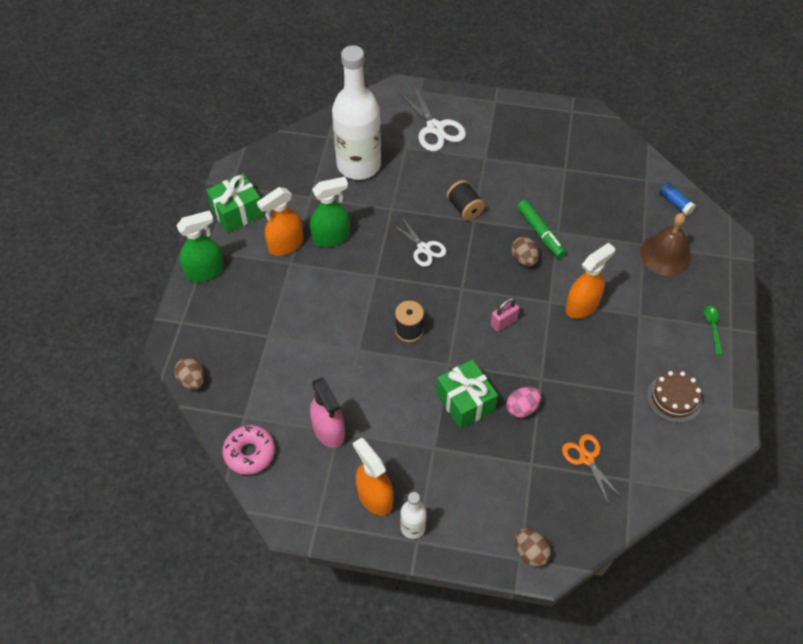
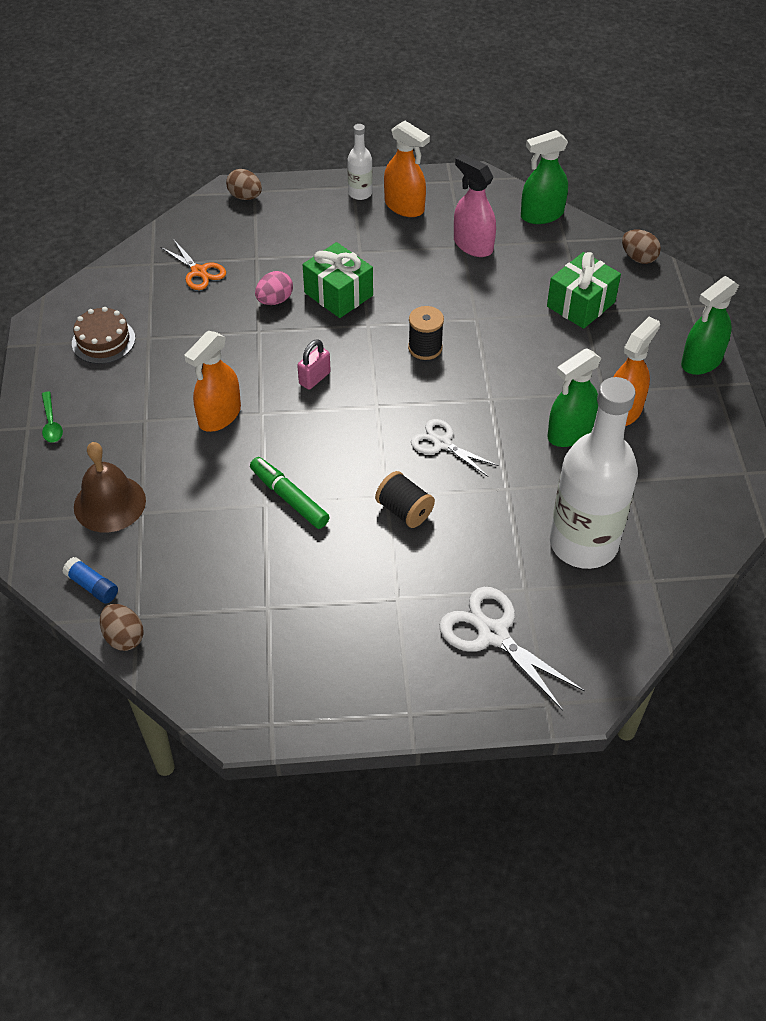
camera: 165 degrees right, 5 degrees down
(237, 212) = (711, 439): green gift -> green gift (580, 304)
(250, 453) = (541, 215): pink donut -> green spray bottle
(523, 259) = (305, 457): brown egg -> brown egg (124, 637)

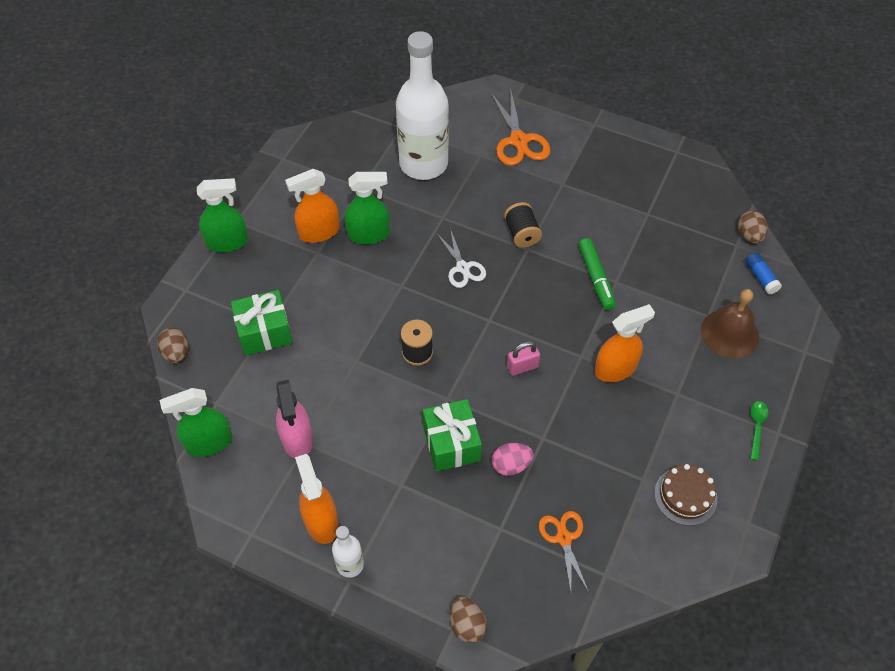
camera: 150 degrees left, 5 degrees up
(493, 634) = (519, 141): white scissors -> orange scissors
(541, 215) = (208, 443): green spray bottle -> green spray bottle turned 150 degrees clockwise

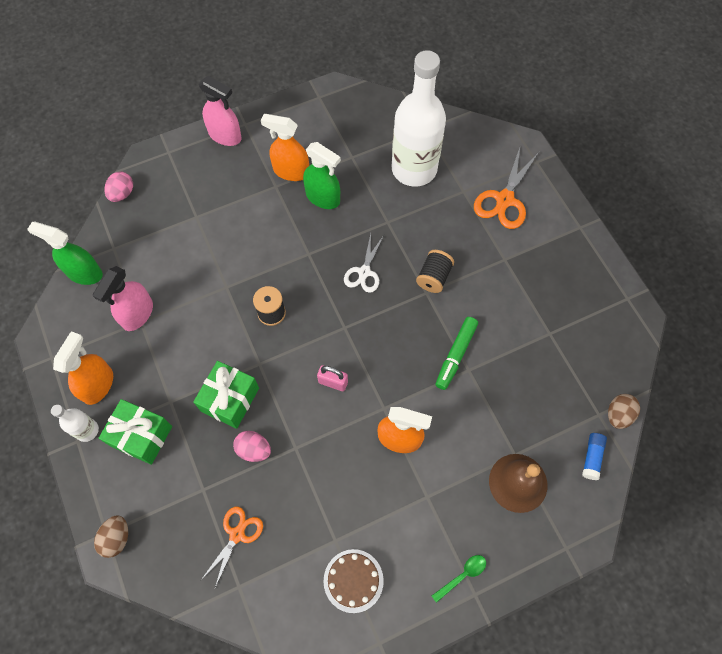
camera: 40 degrees right, 10 degrees up
(176, 353) = (122, 194): brown egg -> pink egg
(227, 242) = (225, 136): green spray bottle -> pink spray bottle
(264, 332) = (188, 220): green gift -> green gift (141, 436)

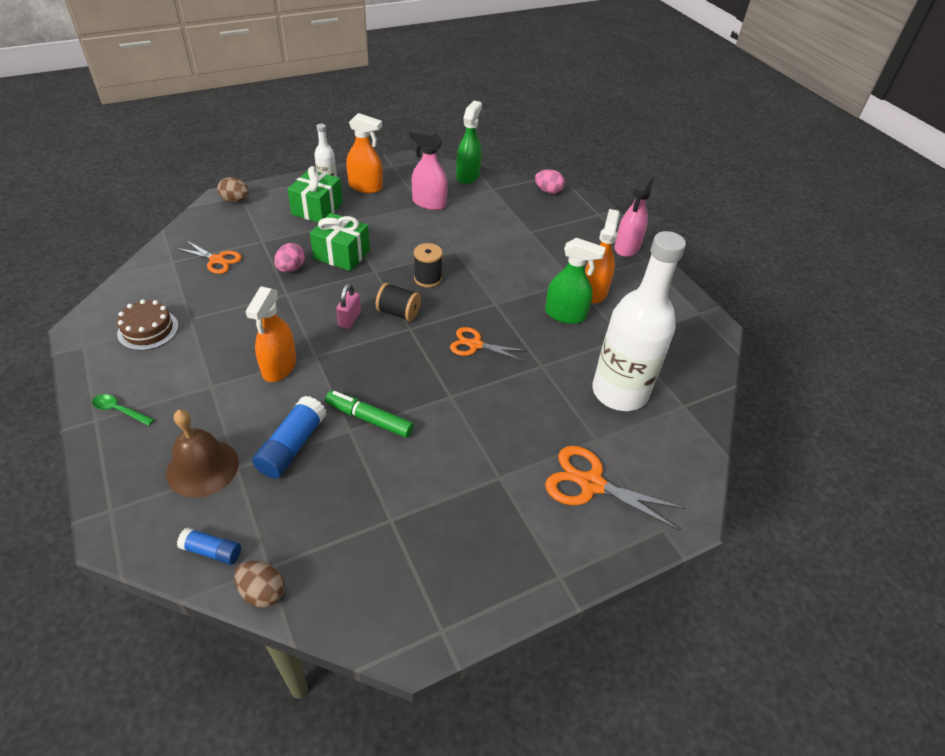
camera: 85 degrees right, 20 degrees down
(323, 197) = (565, 314): green spray bottle -> green spray bottle turned 105 degrees counterclockwise
(364, 272) = (475, 345): white scissors -> orange scissors
(433, 277) = (471, 404): black spool -> black spool (398, 313)
(462, 575) = (119, 410): green spoon -> green spoon turned 150 degrees clockwise
(489, 413) = (292, 446): none -> blue glue stick

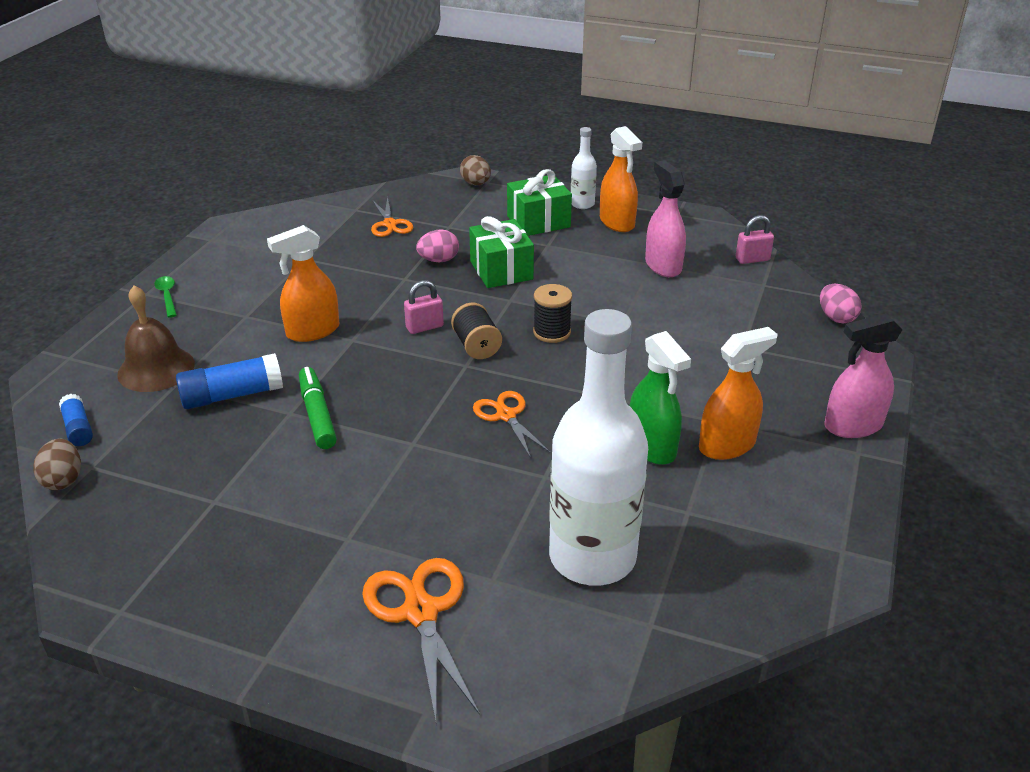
camera: 50 degrees right, 10 degrees down
(148, 330) = (265, 251): brown cake -> none
(468, 176) = (752, 259): green spray bottle -> pink padlock

